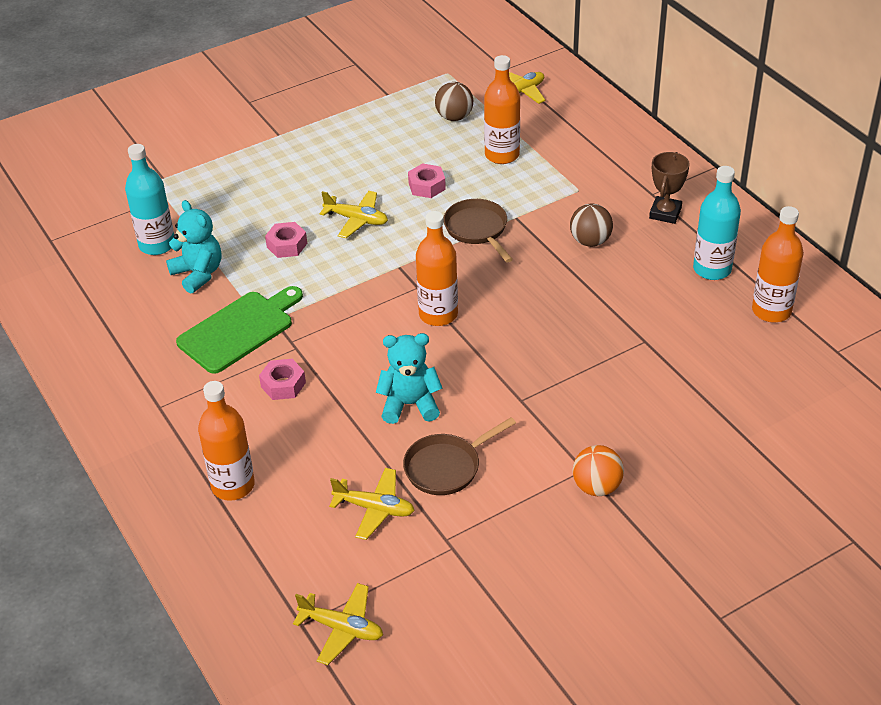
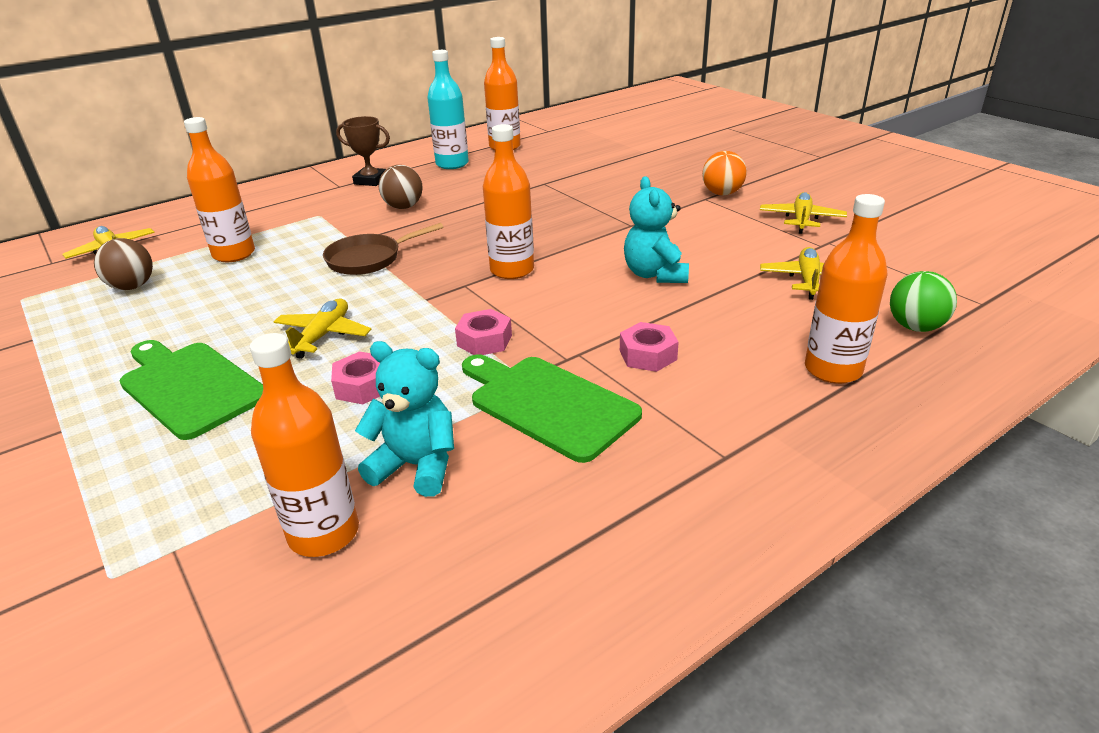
camera: 95 degrees left, 10 degrees down
(157, 245) = (324, 533): turquoise bottle -> orange bottle
(198, 274) = (416, 466): turquoise teddy bear -> turquoise teddy bear turned 60 degrees clockwise
(276, 558) = (915, 327): none -> green ball
(309, 172) = (190, 386): none -> green cutting board
(342, 628) = (966, 283): yellow plane -> yellow plane (801, 220)
(426, 186) = (272, 294): pink nut -> pink nut (484, 340)
(446, 467) = (733, 251): brown pan -> none

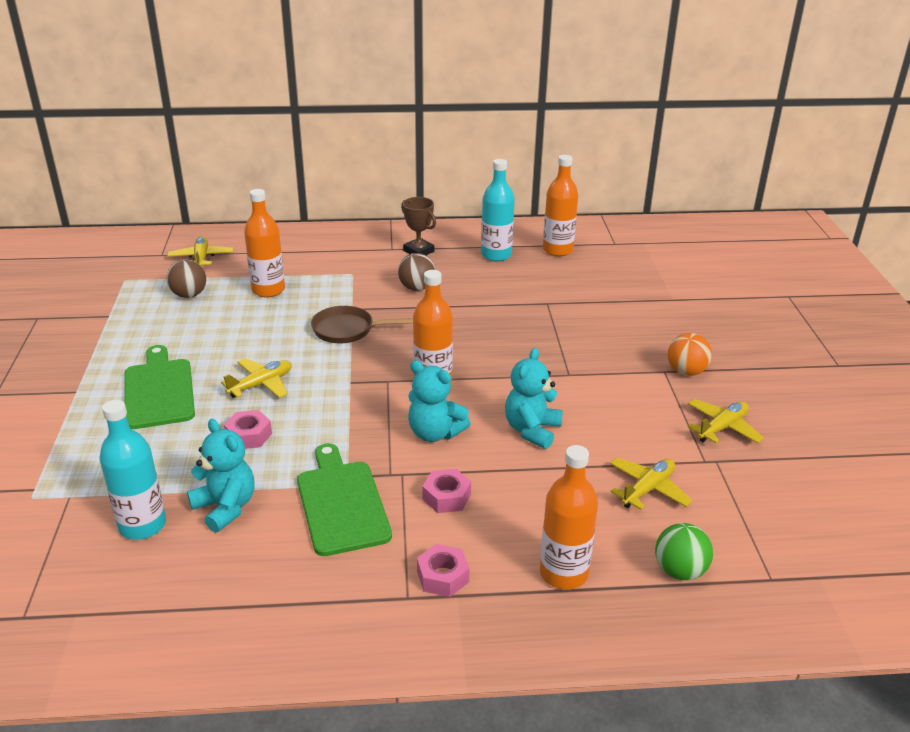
camera: 30 degrees right, 0 degrees up
(324, 533) = (142, 525): orange bottle -> turquoise bottle
(484, 340) = (353, 434): pink nut -> pink nut (442, 577)
(568, 309) = (435, 433): none -> turquoise teddy bear

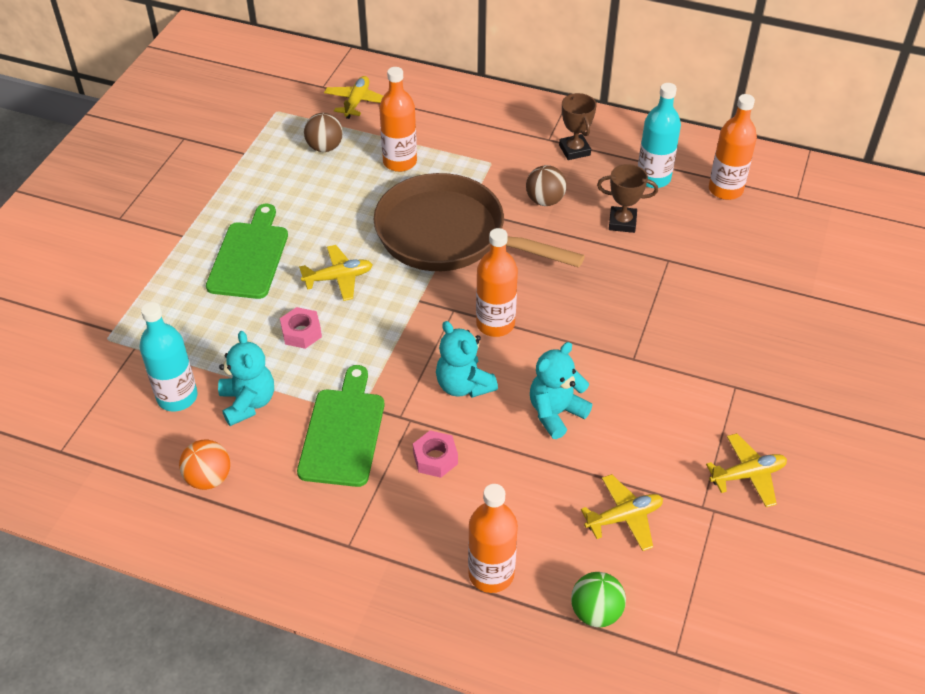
camera: 25 degrees right, 15 degrees up
(347, 330) = (448, 235): brown pan -> brown pan, size x2.06
(442, 577) = (387, 537): pink nut -> none
(492, 288) = (622, 222): none -> brown trophy
(686, 371) = (758, 395): orange ball -> orange ball (208, 478)

